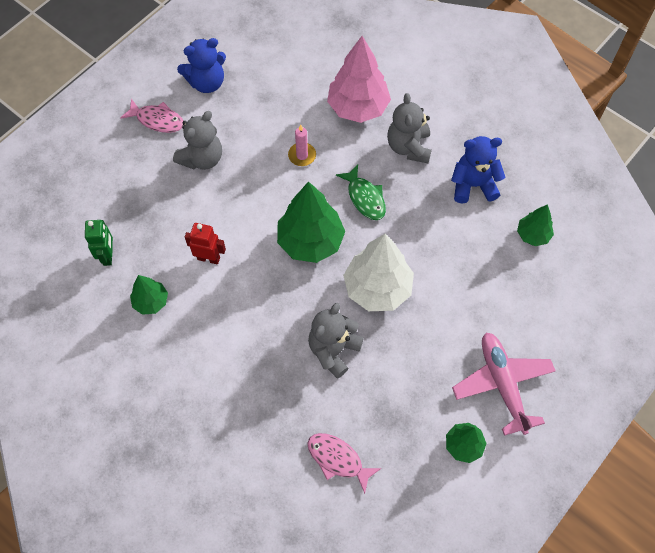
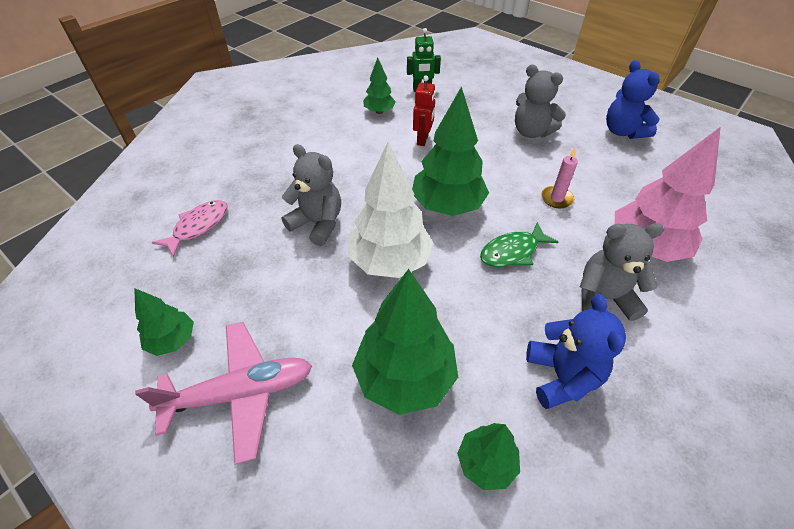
camera: 90 degrees right, 15 degrees down
(157, 120) = (565, 106): pink fish -> none
(481, 278) = (405, 377): none -> green tree

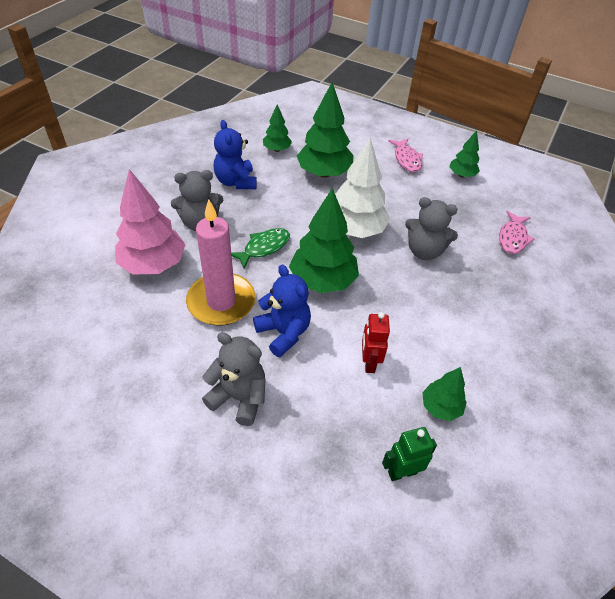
camera: 165 degrees right, 0 degrees up
(241, 393) = (406, 159): pink plane -> pink fish
(556, 198) = (221, 302): pink candle -> pink candle, size x2.19
(623, 132) = (117, 418): blue teddy bear -> blue teddy bear (283, 332)

